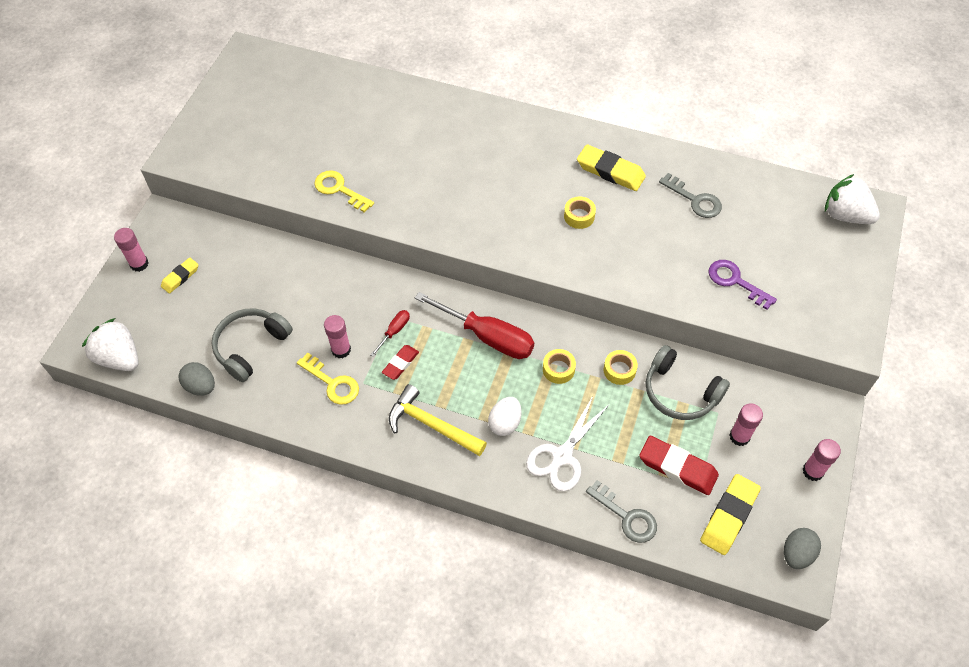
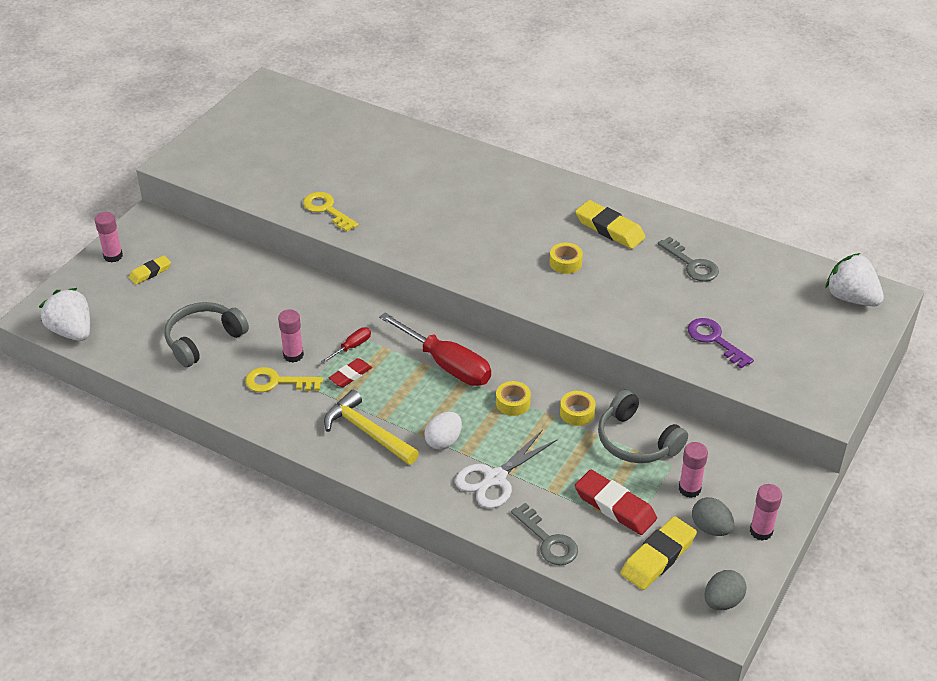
camera: 10 degrees right, 15 degrees down
(201, 386) = (144, 366): grey egg -> grey egg (711, 528)
(332, 383) = (277, 382): yellow key -> yellow key turned 135 degrees clockwise

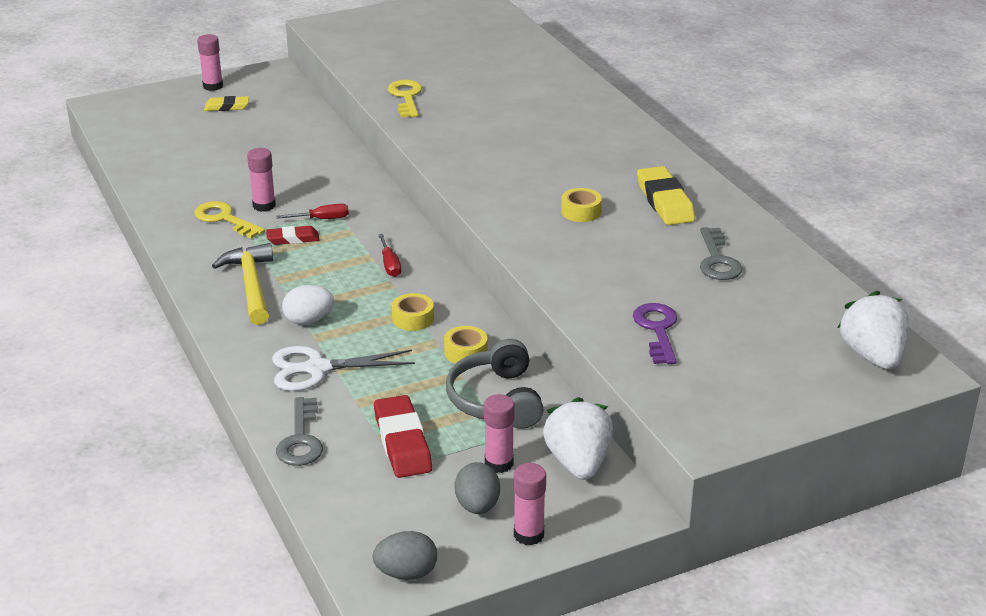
camera: 35 degrees right, 10 degrees down
(72, 331) = (114, 124): white strawberry -> white strawberry (578, 463)
(203, 340) = (205, 167): grey headphones -> none
(446, 364) = (390, 265): red screwdriver -> red screwdriver, size x0.46
(658, 557) = (390, 504): yellow eraser -> none

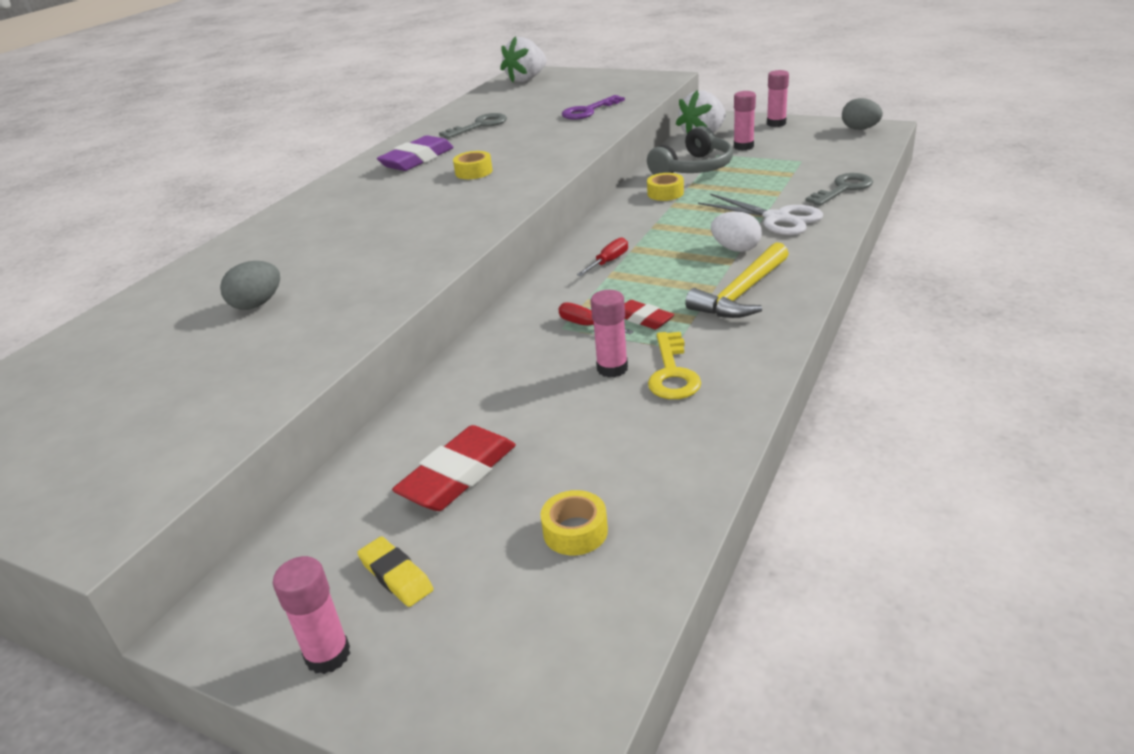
camera: 125 degrees left, 0 degrees up
(402, 442) = (781, 169): red eraser -> red eraser (458, 475)
(406, 97) = (330, 325): yellow key -> none
(413, 318) = (661, 222): yellow tape -> yellow tape (575, 531)
(477, 506) = (784, 137): grey egg -> grey egg (257, 304)
(665, 201) = (417, 159): yellow eraser -> purple eraser

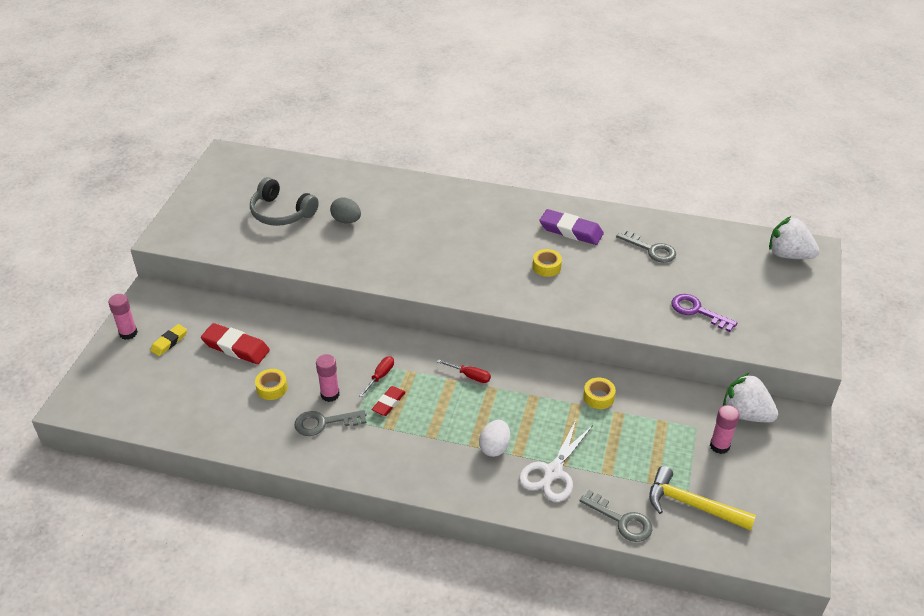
camera: 75 degrees right, 10 degrees up
(575, 531) = (190, 397): yellow tape -> yellow tape (272, 388)
(672, 373) = (324, 423): yellow key -> grey key
(693, 168) = (658, 412): grey headphones -> grey headphones (281, 212)
(741, 294) = (423, 453): yellow hammer -> yellow hammer (692, 505)
(776, 123) = (793, 471): pink glue stick -> none
(860, 129) = (789, 542): grey egg -> none

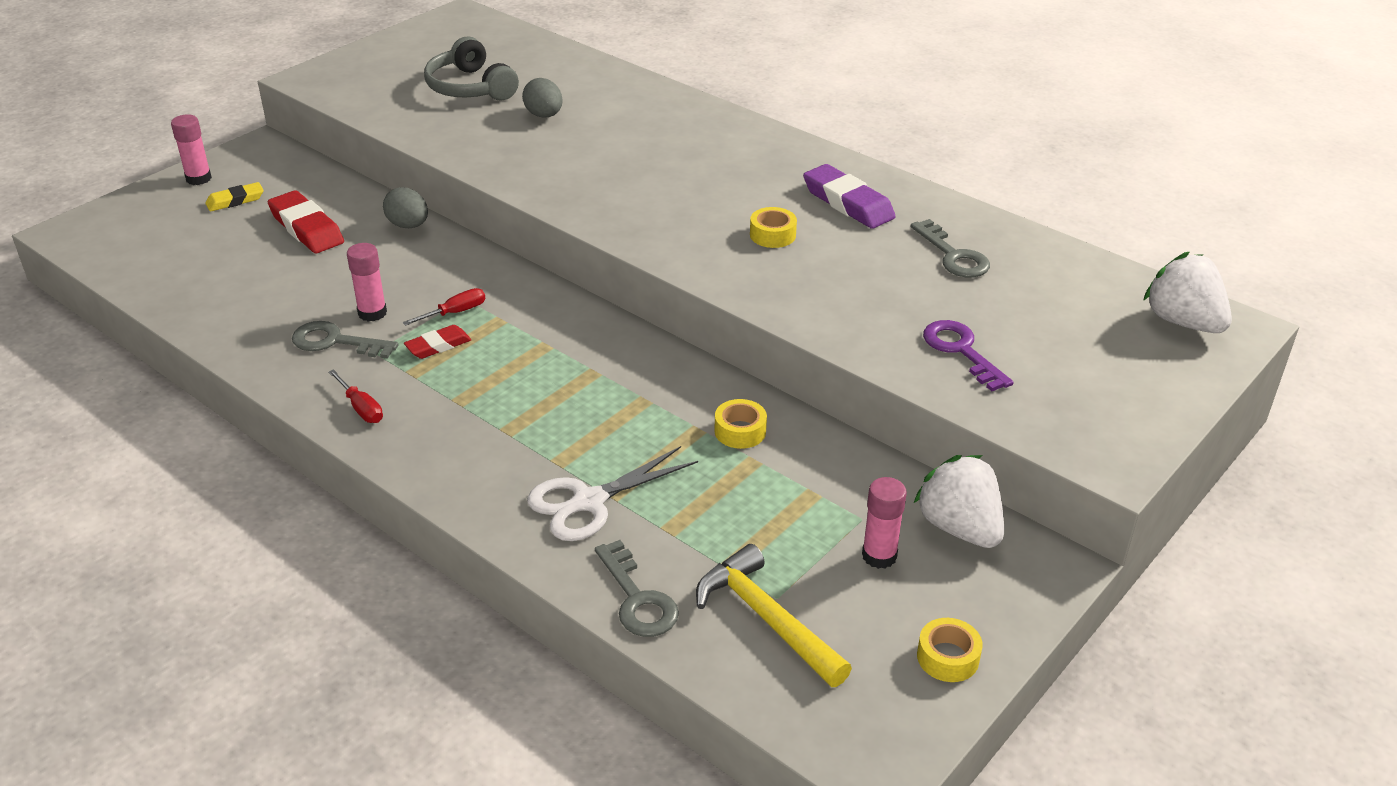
camera: 25 degrees right, 5 degrees down
(272, 388) = (308, 284): yellow tape -> yellow tape (947, 657)
(300, 323) = (408, 225): none -> grey egg
(470, 376) = (575, 348): red screwdriver -> red screwdriver (361, 408)
(494, 447) = (533, 443): white egg -> none

